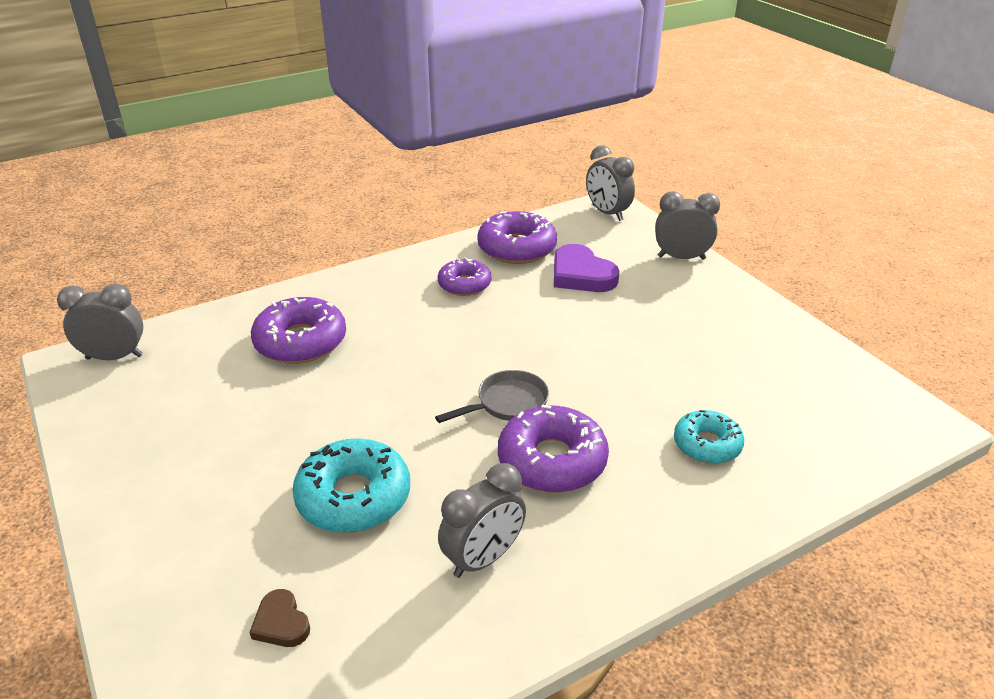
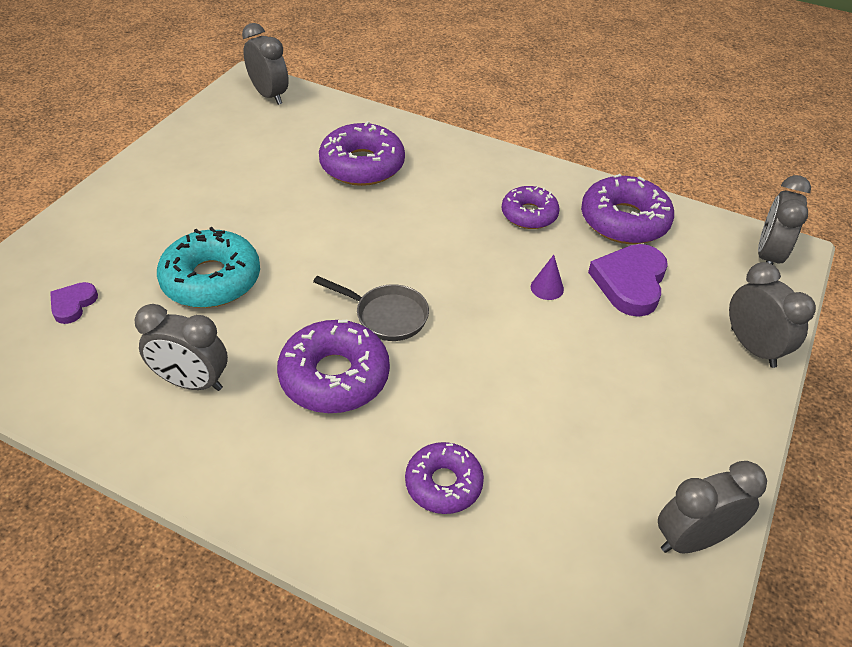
camera: 55 degrees right, 10 degrees up
(281, 623) = (73, 304): brown heart -> purple heart
(552, 311) = (547, 288): none -> purple cone
(707, 444) = (443, 484): turquoise donut -> purple donut
(818, 354) = (692, 539): none -> grey clock

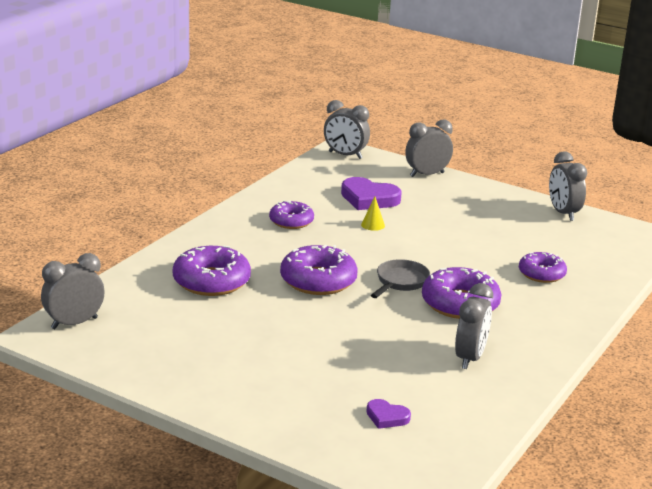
camera: 85 degrees left, 20 degrees down
(211, 280) = (358, 352): turquoise donut -> none
(547, 288) = (373, 225): purple cone -> yellow cone
(624, 221) = (303, 191): purple donut -> purple donut (318, 280)

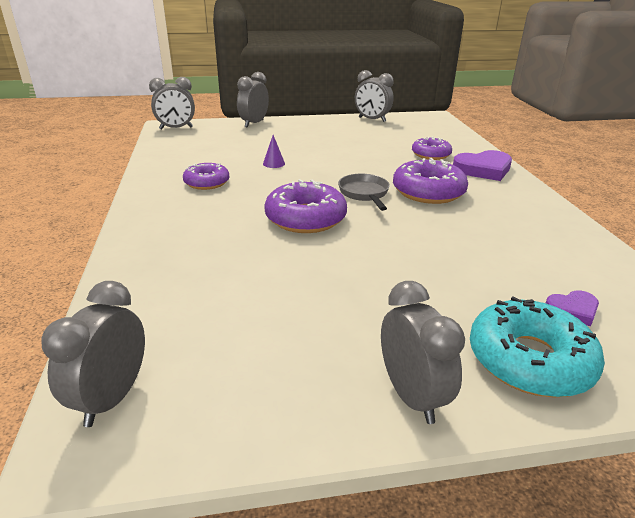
camera: 40 degrees left, 5 degrees up
(211, 281) = (213, 261): purple donut -> none
(301, 418) = (529, 360): none -> turquoise donut
(369, 198) = (240, 148): purple heart -> purple heart (483, 169)
(373, 225) = (274, 163): yellow cone -> purple cone
(470, 358) = (511, 226): grey clock -> grey clock (411, 396)

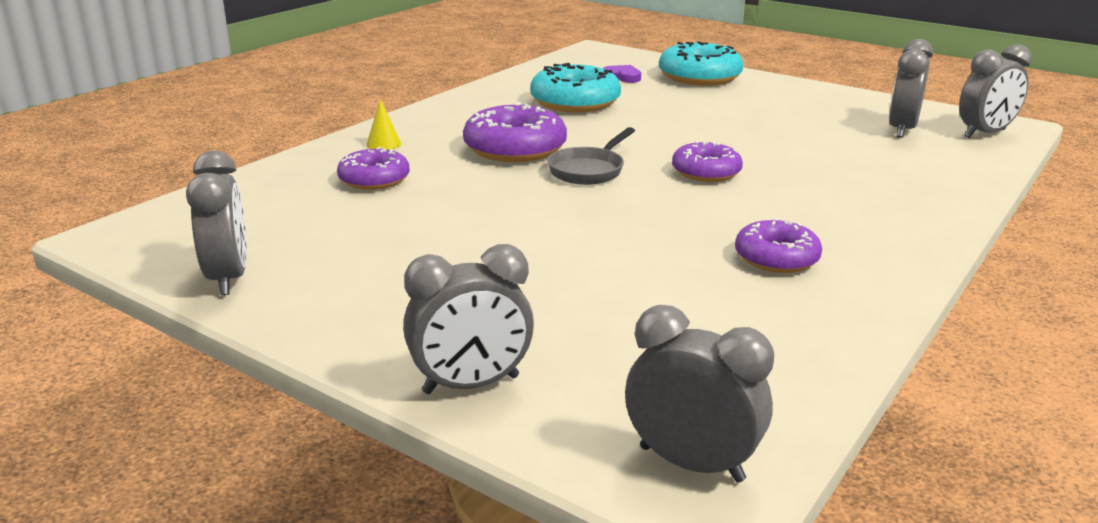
camera: 135 degrees left, 5 degrees down
(274, 163) = (622, 252): purple cone -> none
(305, 218) = (706, 172): purple donut -> purple donut, size x0.64
(411, 396) = (792, 88): grey clock -> grey clock (902, 129)
(483, 169) = (383, 144): purple heart -> yellow cone
(505, 248) = (575, 102): none -> turquoise donut

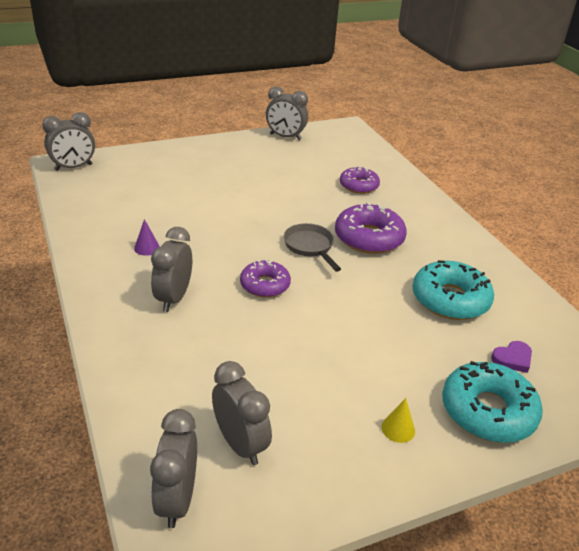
camera: 120 degrees right, 10 degrees up
(383, 144) = (412, 202): yellow cone -> yellow cone (398, 429)
(471, 385) = (159, 153): grey clock -> grey clock (174, 298)
(776, 258) = (147, 248): purple donut -> purple cone

